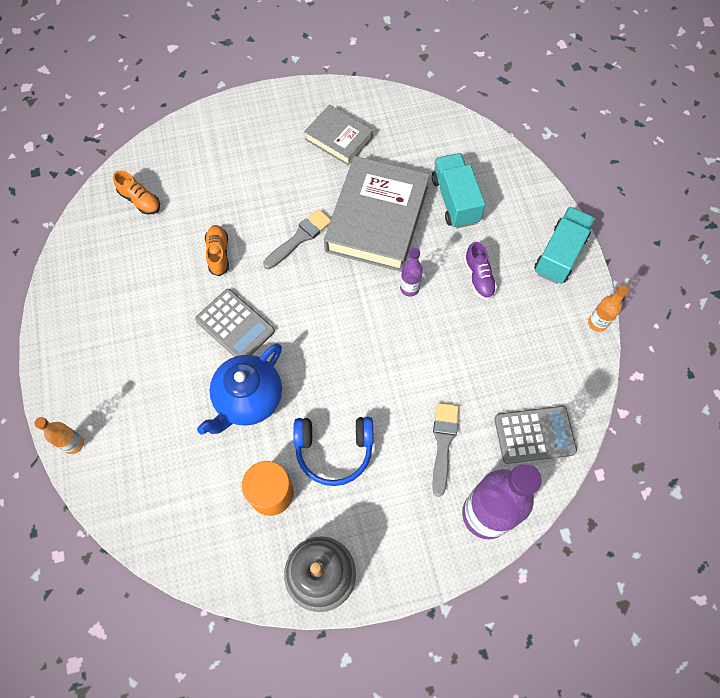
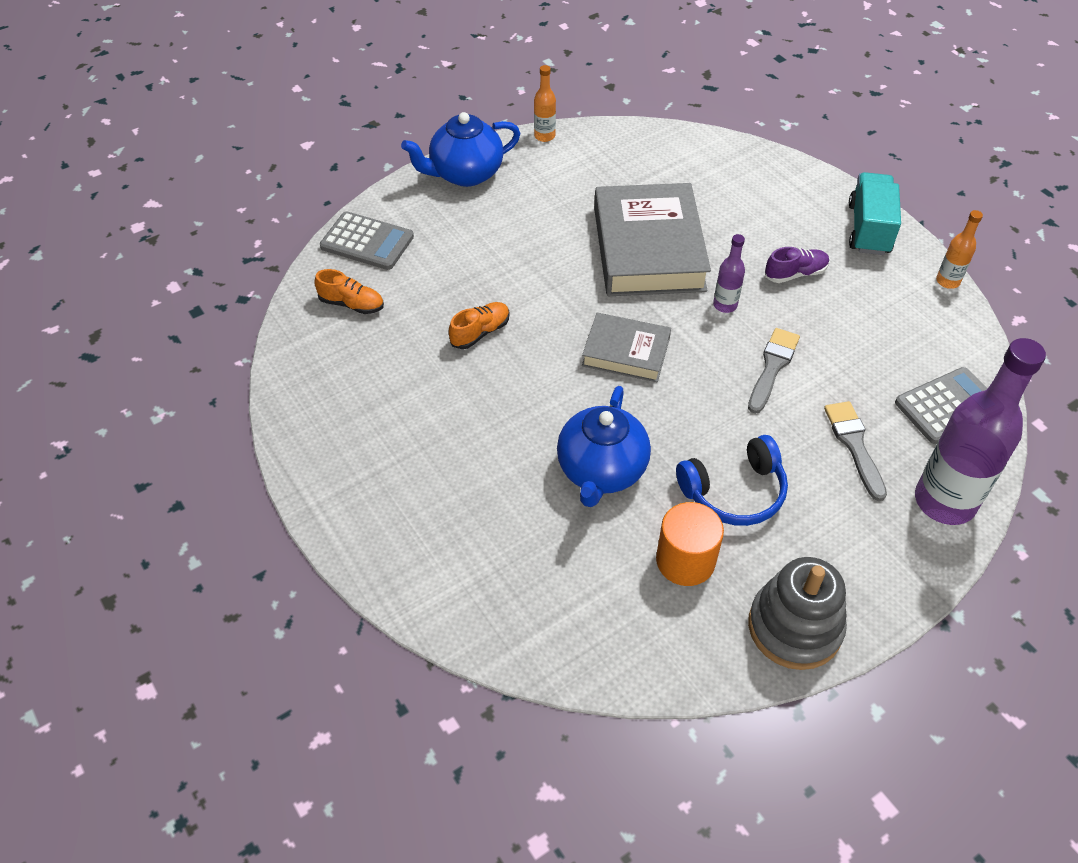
camera: 20 degrees left, 15 degrees down
(73, 444) = (404, 587): orange bottle -> orange bottle (544, 136)
(218, 254) = (480, 332): orange shoe -> orange shoe turned 75 degrees clockwise
(235, 325) = (542, 399): grey calculator -> grey calculator (367, 242)
(272, 109) = (465, 174): none -> blue teapot
(300, 238) = (569, 290): grey brush -> grey brush (772, 367)
(339, 138) = (559, 183): grey book -> grey book (626, 352)
(455, 200) = (725, 209): turquoise truck -> none
(478, 277) = (795, 274): purple shoe -> purple shoe turned 75 degrees counterclockwise

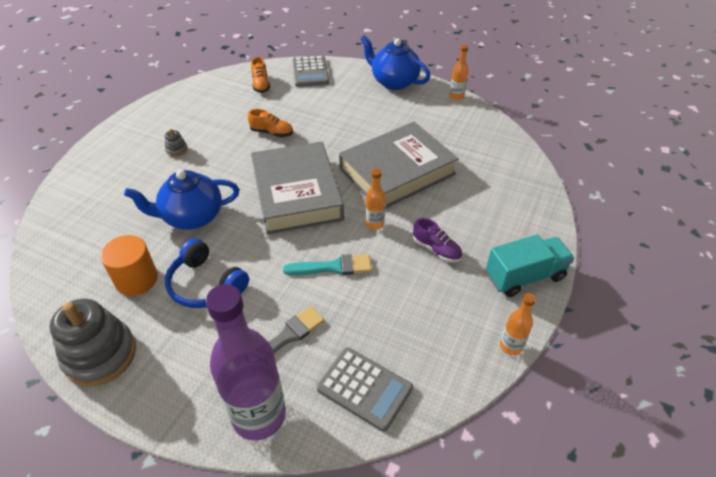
camera: 60 degrees right, 5 degrees down
(440, 447) = (177, 150): none -> grey stacking toy
(626, 352) = (296, 193): grey book -> grey book, size x1.78
(725, 305) = (374, 224): purple bottle -> orange bottle
(772, 367) = (333, 267): grey brush -> turquoise brush

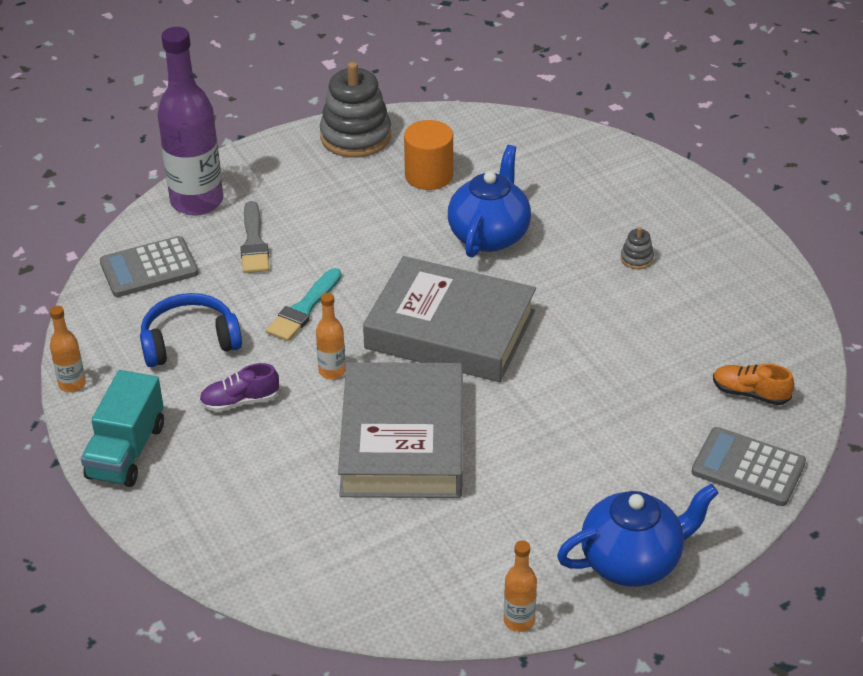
camera: 125 degrees right, 5 degrees down
(205, 284) = (375, 216): blue headphones -> blue headphones (189, 341)
(272, 132) = (603, 356): orange shoe -> none

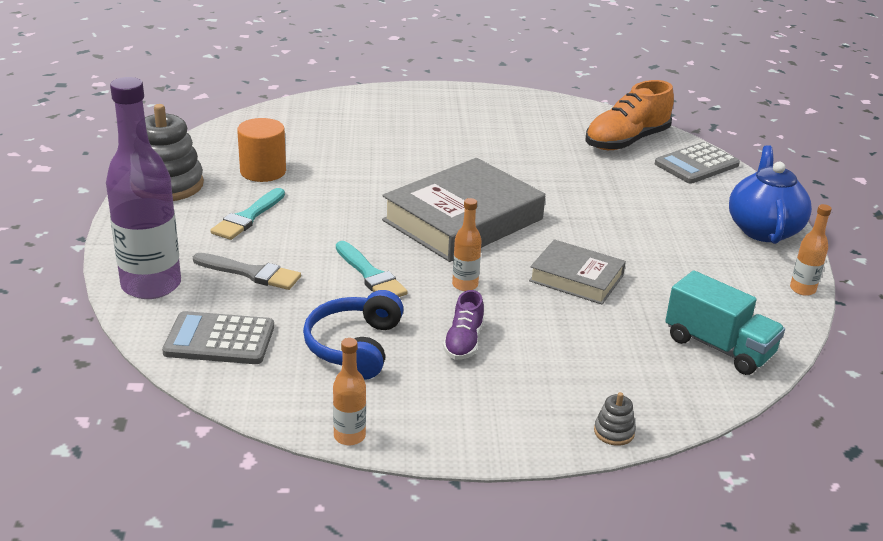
camera: 65 degrees left, 10 degrees down
(126, 451) = (480, 427): turquoise truck -> turquoise truck (718, 347)
(149, 268) = (219, 340): grey calculator -> grey calculator turned 90 degrees clockwise
(340, 202) = (248, 217): none -> turquoise brush
(402, 440) = (576, 278): grey book -> grey book, size x0.56
(489, 235) = (367, 171): blue teapot -> none
(636, 259) = (455, 131): grey stacking toy -> grey stacking toy (614, 432)
(750, 393) = (626, 141): orange shoe -> orange shoe, size x1.84

